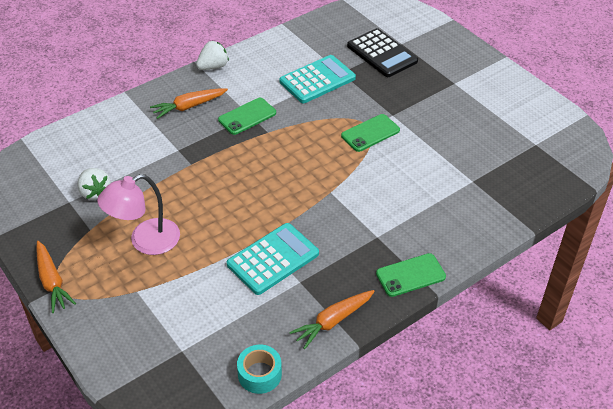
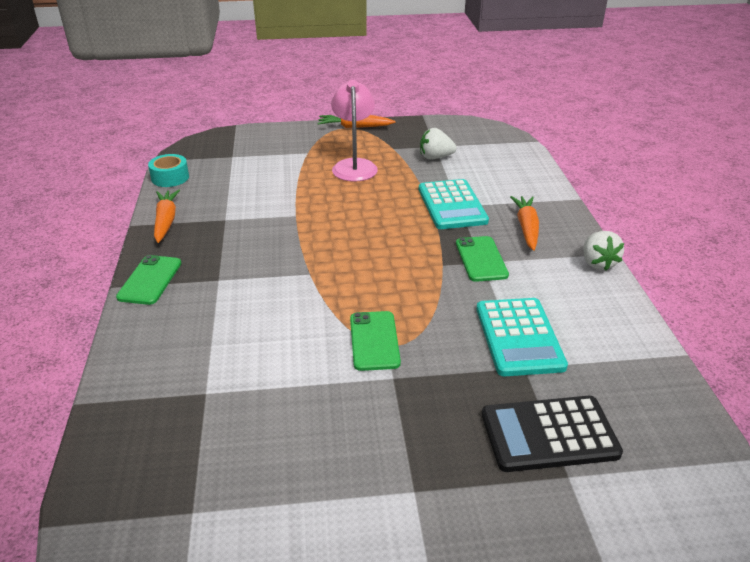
camera: 120 degrees right, 10 degrees down
(273, 259) = (265, 214): turquoise calculator -> turquoise calculator (452, 205)

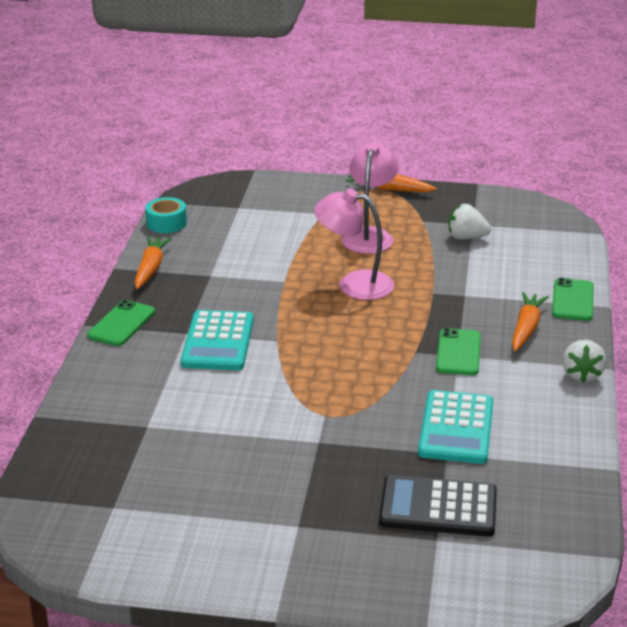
camera: 15 degrees right, 5 degrees down
(359, 209) = (354, 284): none -> pink lamp
(374, 341) = (314, 409): green phone -> green phone (572, 300)
(452, 205) = (457, 293): turquoise calculator -> turquoise calculator (218, 342)

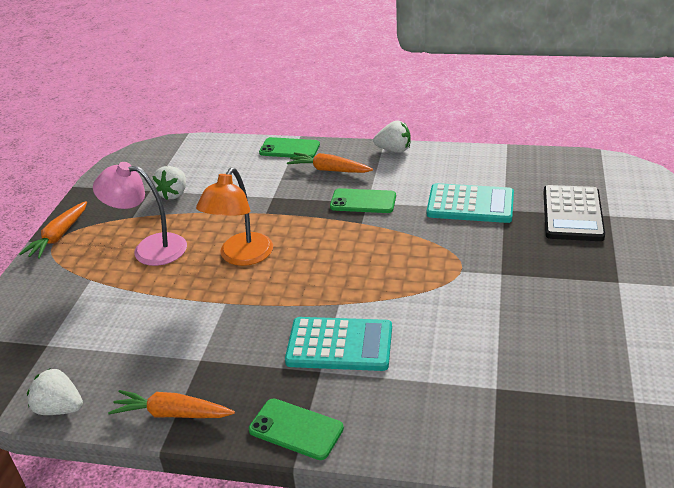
camera: 85 degrees left, 5 degrees up
(166, 223) = (60, 408): turquoise tape -> white strawberry
(354, 284) = (241, 257): pink lamp -> orange lamp

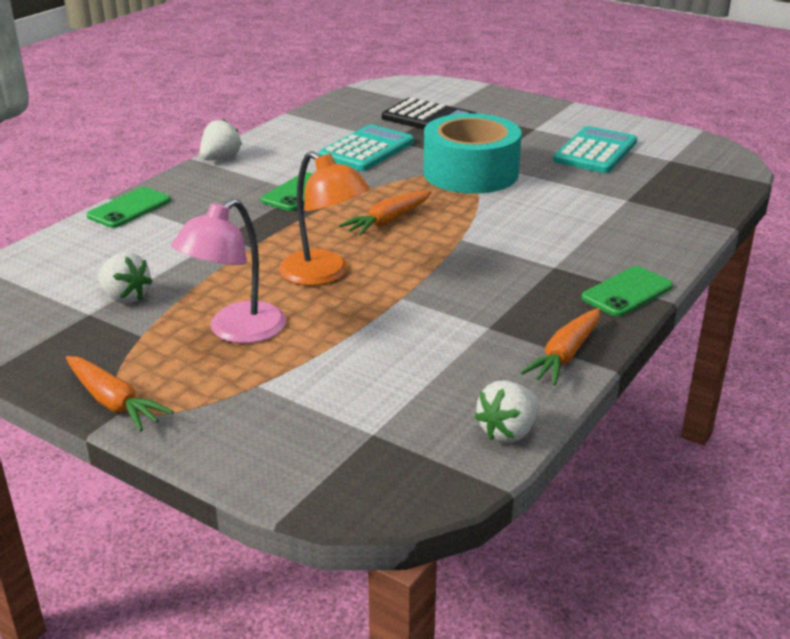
camera: 70 degrees left, 5 degrees down
(329, 170) = (211, 196): orange carrot -> orange carrot (388, 221)
(339, 345) = (524, 250): turquoise calculator -> turquoise calculator (595, 151)
(472, 272) = (470, 173): none -> turquoise tape

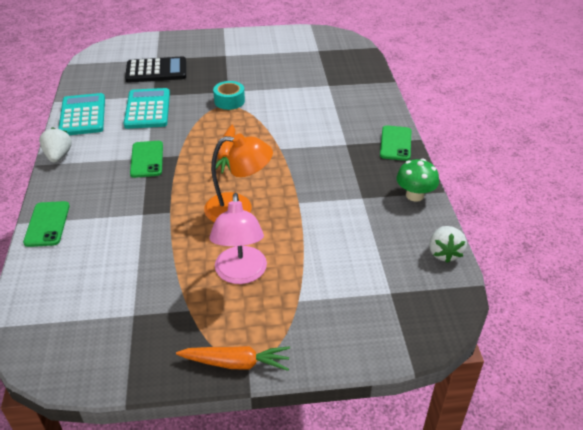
camera: 40 degrees left, 10 degrees up
(125, 297) = (140, 290): white strawberry -> none
(470, 173) = (229, 101): turquoise tape -> turquoise tape, size x0.48
(565, 355) = (414, 195): orange carrot -> green mushroom
(595, 151) = (276, 59): turquoise calculator -> turquoise calculator (83, 115)

